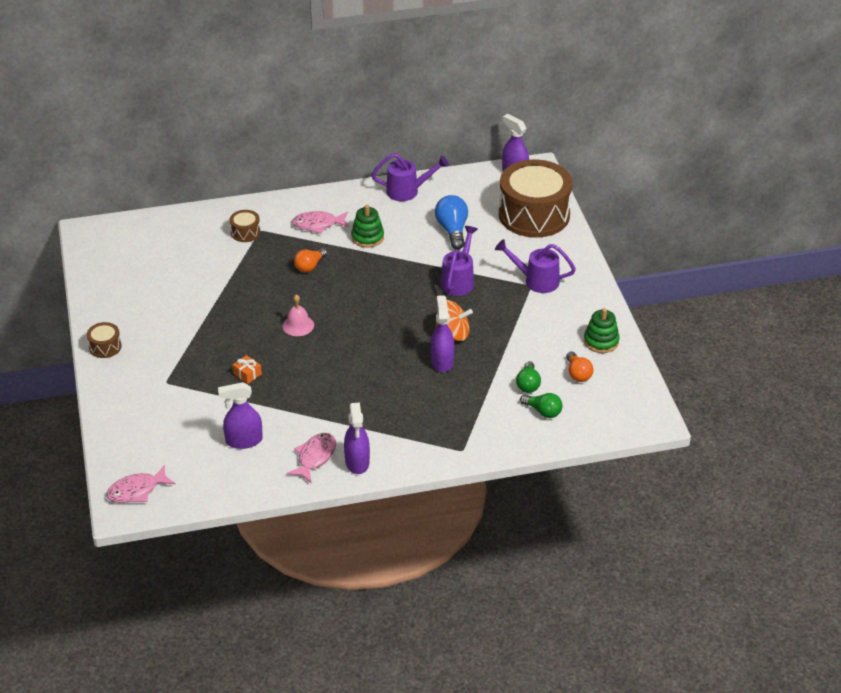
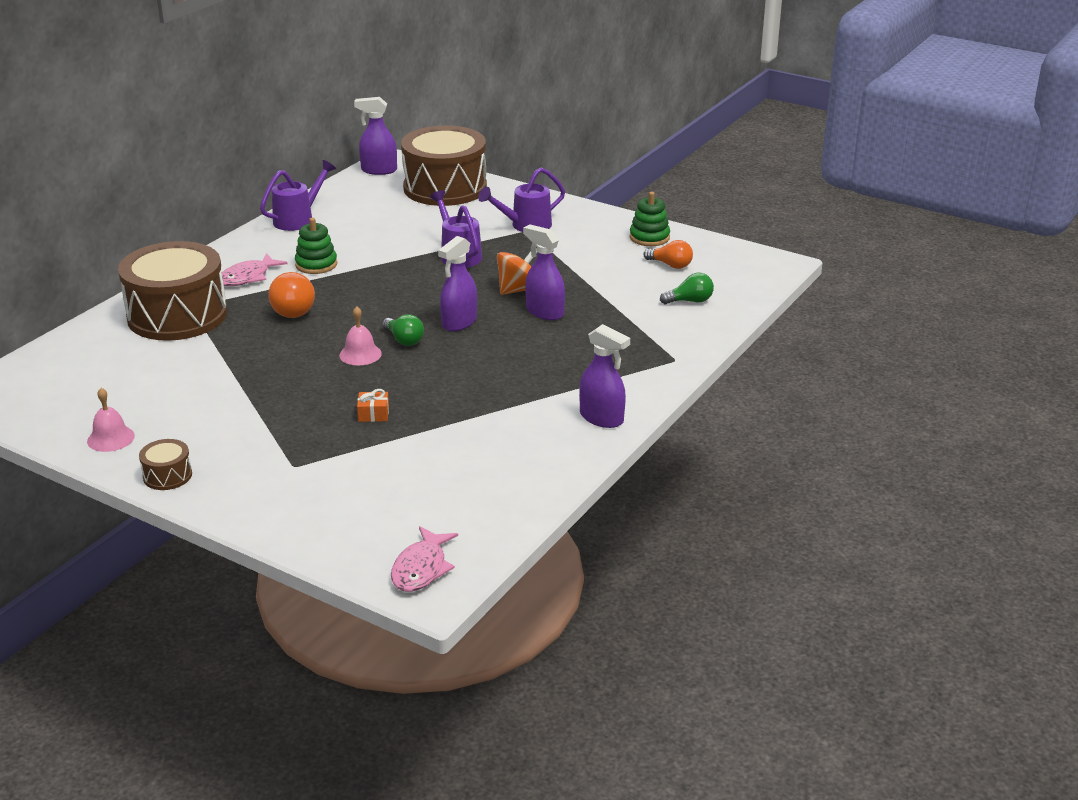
camera: 45 degrees left, 10 degrees down
(111, 303) = (111, 438): none -> pink bell
(243, 441) = (463, 464): purple spray bottle -> purple spray bottle (459, 322)
(245, 232) = (177, 315): brown drum -> brown drum, size x2.43
(310, 266) = (294, 309): orange light bulb -> orange light bulb, size x1.50
(315, 457) = (556, 437): pink fish -> none
(452, 230) = (390, 226): blue light bulb -> none
(528, 384) = (645, 291): green light bulb -> green light bulb (404, 340)

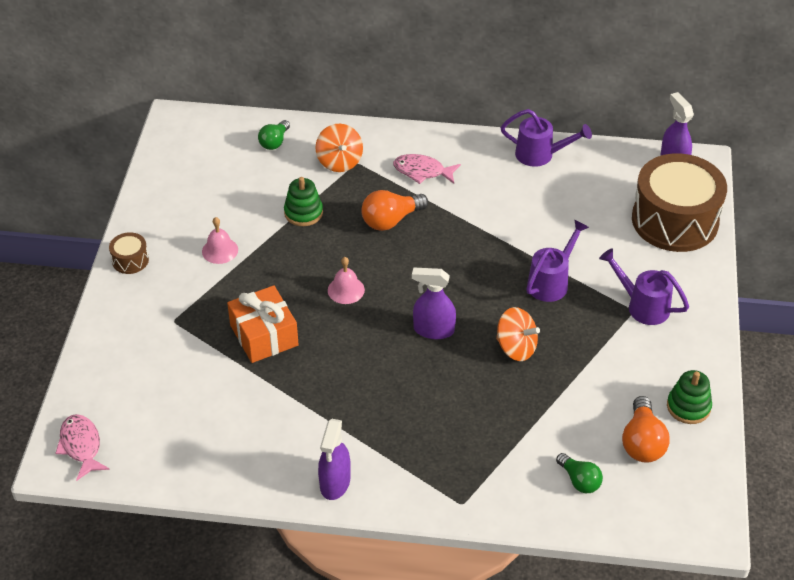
camera: 65 degrees right, 15 degrees up
(111, 438) = (160, 210): pink bell -> pink bell (220, 250)
(177, 315) = (339, 161): brown drum -> orange spinning top
(316, 264) = (470, 201): green stacking toy -> green stacking toy (303, 213)
(373, 414) = (264, 335): orange gift -> orange gift, size x2.27
(404, 340) = (383, 307): green light bulb -> green light bulb (274, 142)
(421, 568) = (81, 446): pink fish -> pink fish turned 75 degrees clockwise
(544, 312) = (488, 380): purple spray bottle -> none
(670, 265) = (642, 442): orange light bulb -> orange light bulb, size x1.50

